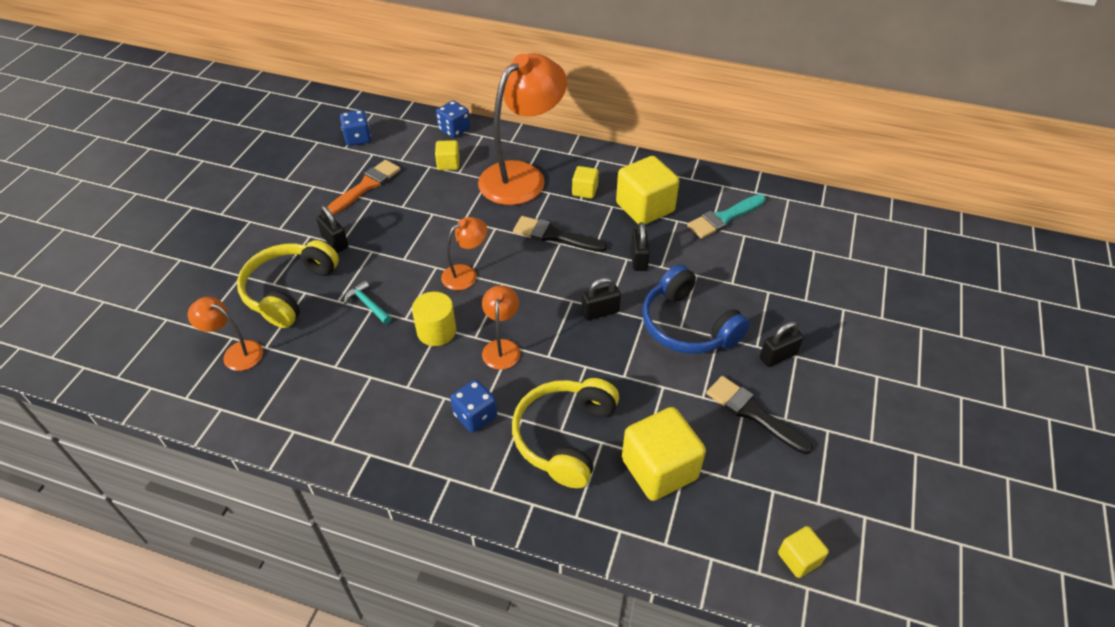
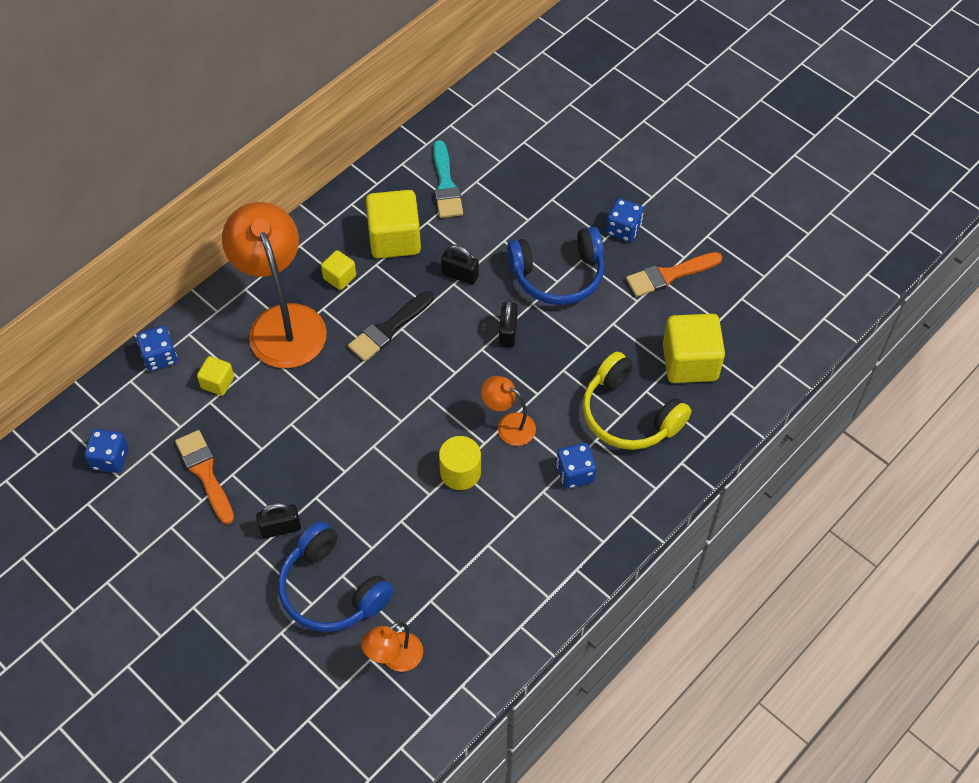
camera: 65 degrees left, 10 degrees up
(289, 290) = (332, 589): yellow headphones -> blue headphones
(368, 304) = (392, 521): turquoise hammer -> none
(466, 274) = (398, 423): orange lamp -> none
(753, 413) = (669, 275): black brush -> orange brush
(778, 356) = (623, 229): black padlock -> blue dice
(799, 558) = (801, 311): yellow cube -> none

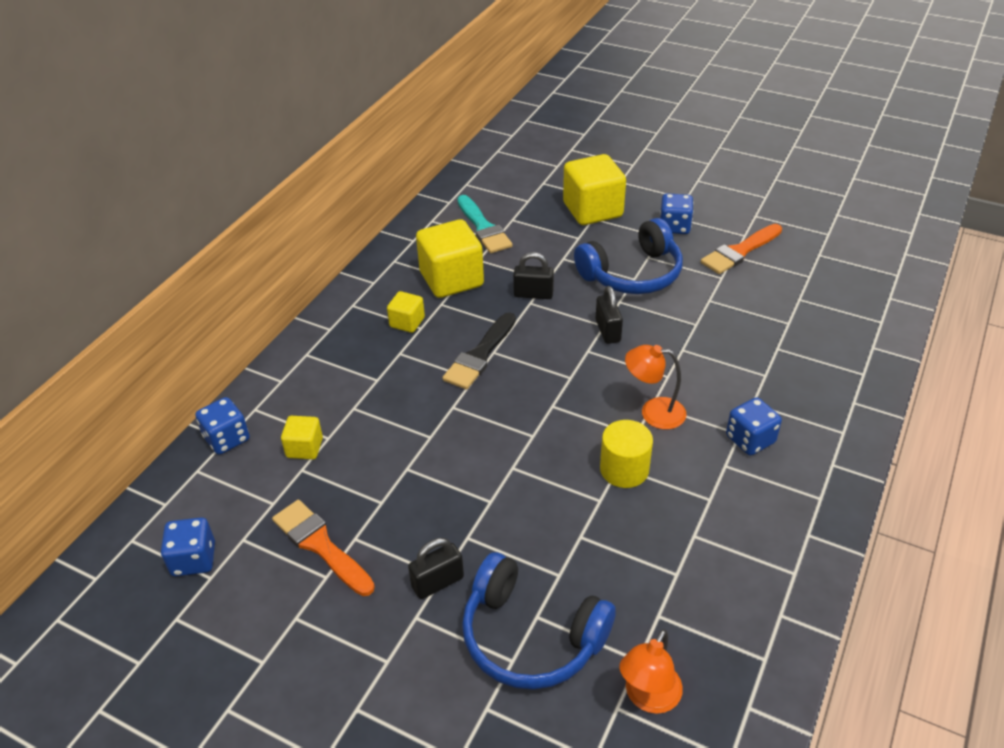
camera: 15 degrees left, 15 degrees down
(282, 322) = (360, 375): orange lamp -> none
(629, 415) = (773, 373): yellow headphones -> none
(690, 362) = (804, 315): yellow cube -> yellow cube (592, 210)

